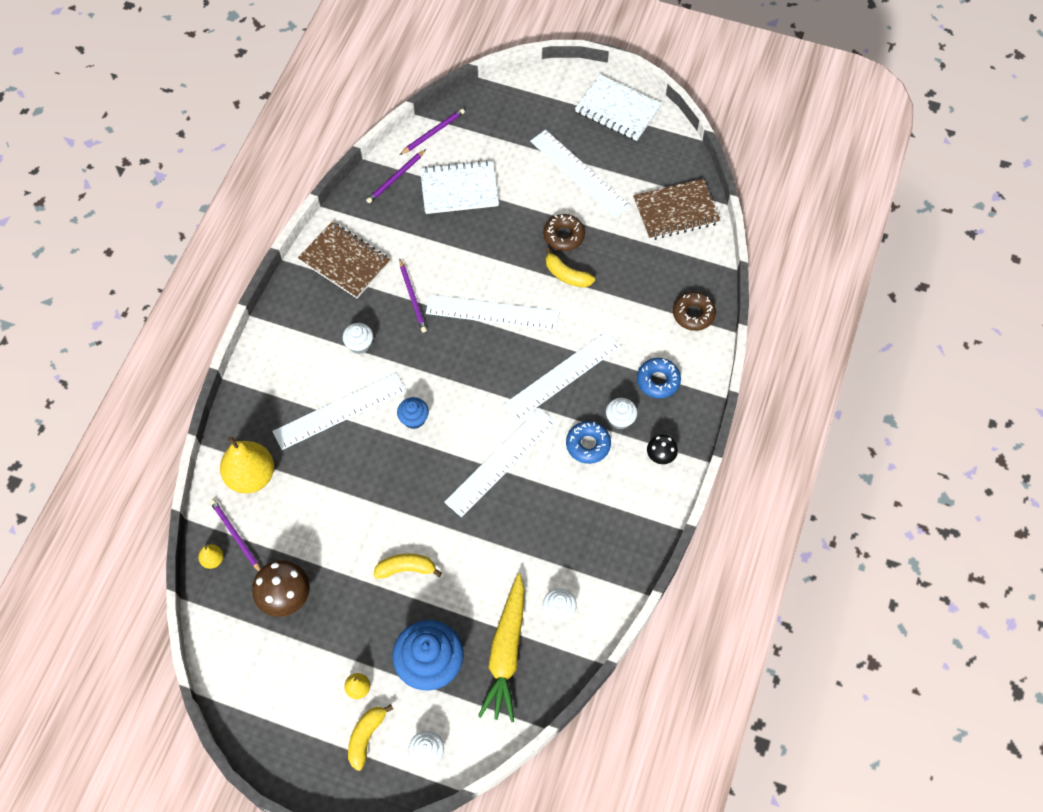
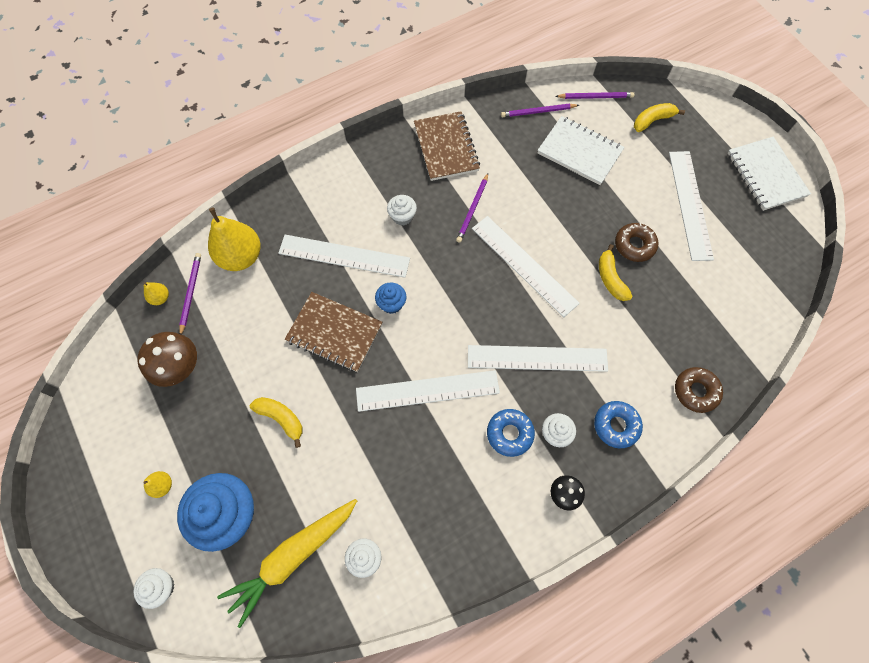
camera: 40 degrees right, 5 degrees up
(366, 737) = (132, 531): yellow banana -> yellow banana (652, 120)
(676, 211) = (751, 292): brown notebook -> brown notebook (334, 332)

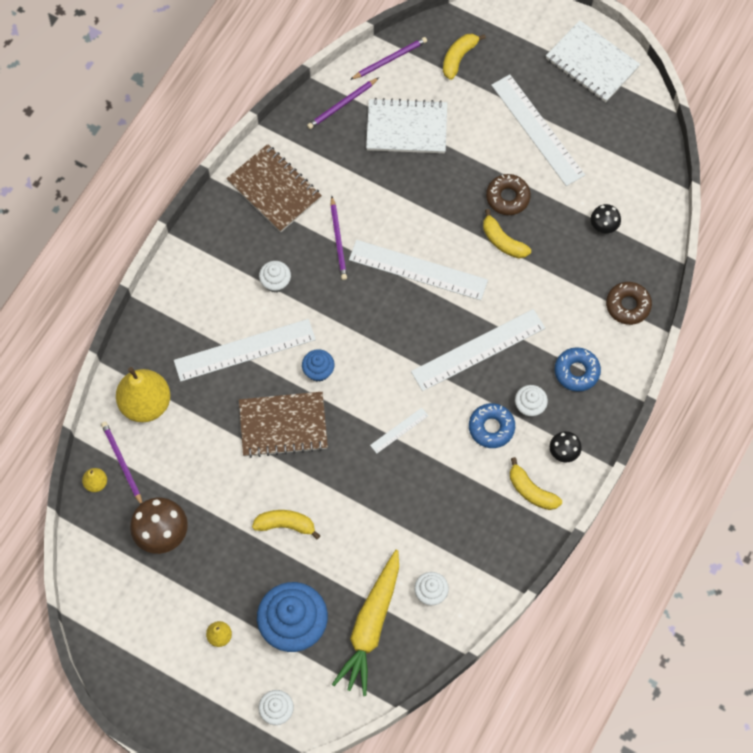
camera: 30 degrees left, 0 degrees up
(427, 390) = (399, 430): white ruler -> white ruler, size x0.46
(513, 514) = (531, 491): none -> yellow banana
(708, 310) = (603, 226): none -> black mushroom

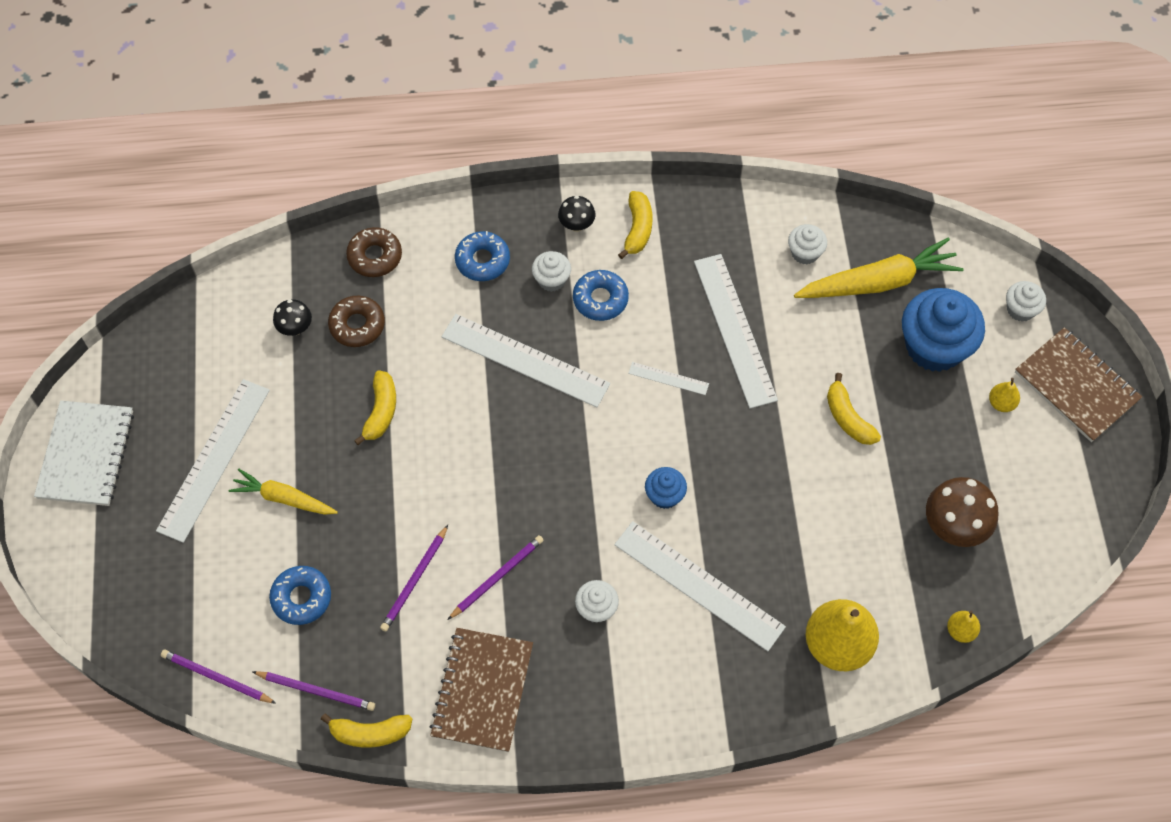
camera: 125 degrees left, 5 degrees down
(122, 463) = (918, 620): purple pencil -> purple pencil (415, 580)
(283, 425) = (750, 489): brown notebook -> brown notebook (1076, 386)
(406, 128) = (301, 598): white notebook -> blue donut
(418, 270) = (475, 473): white ruler -> white ruler (734, 330)
(458, 58) = (166, 601): yellow banana -> yellow banana (370, 733)
(481, 153) = (283, 498): none -> yellow carrot
(507, 197) = (323, 438): brown donut -> brown donut (357, 325)

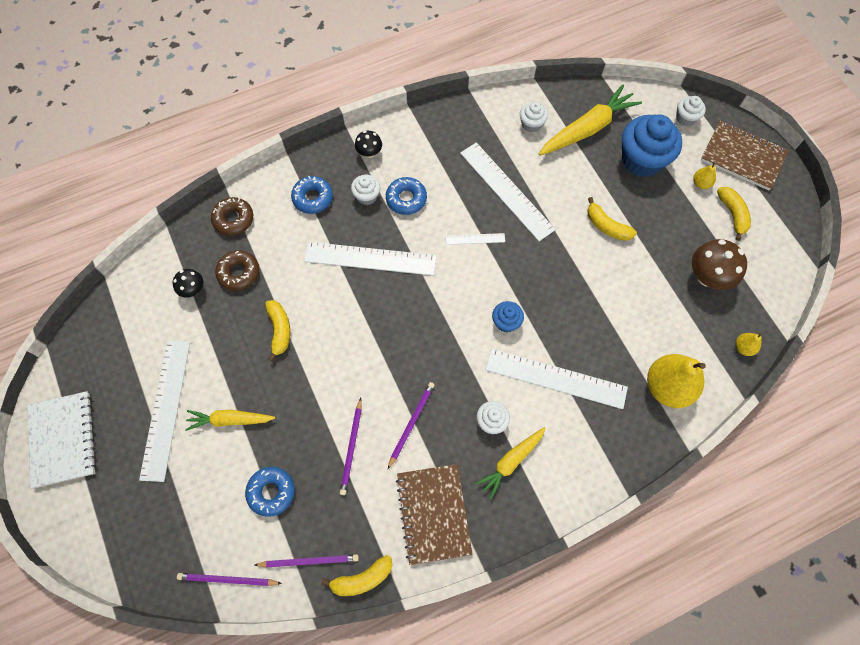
camera: 20 degrees left, 5 degrees up
(600, 664) = (511, 462): none -> yellow carrot
(637, 229) = (412, 143): yellow banana -> yellow banana (732, 214)

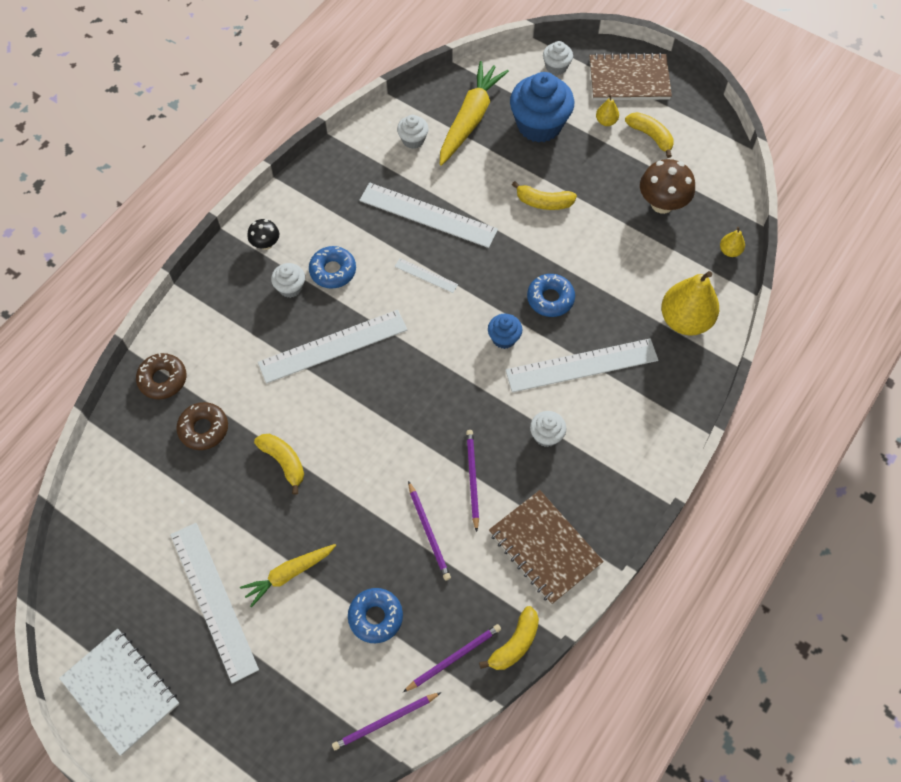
camera: 30 degrees left, 5 degrees down
(193, 289) = (165, 470): black mushroom -> none
(313, 198) = (234, 317): blue donut -> blue donut (550, 299)
(475, 239) = (426, 275): white ruler -> white ruler turned 60 degrees clockwise
(511, 462) = (587, 462): yellow carrot -> none

